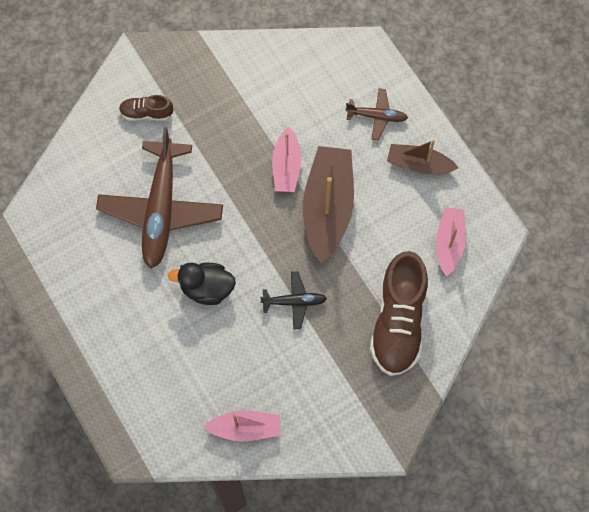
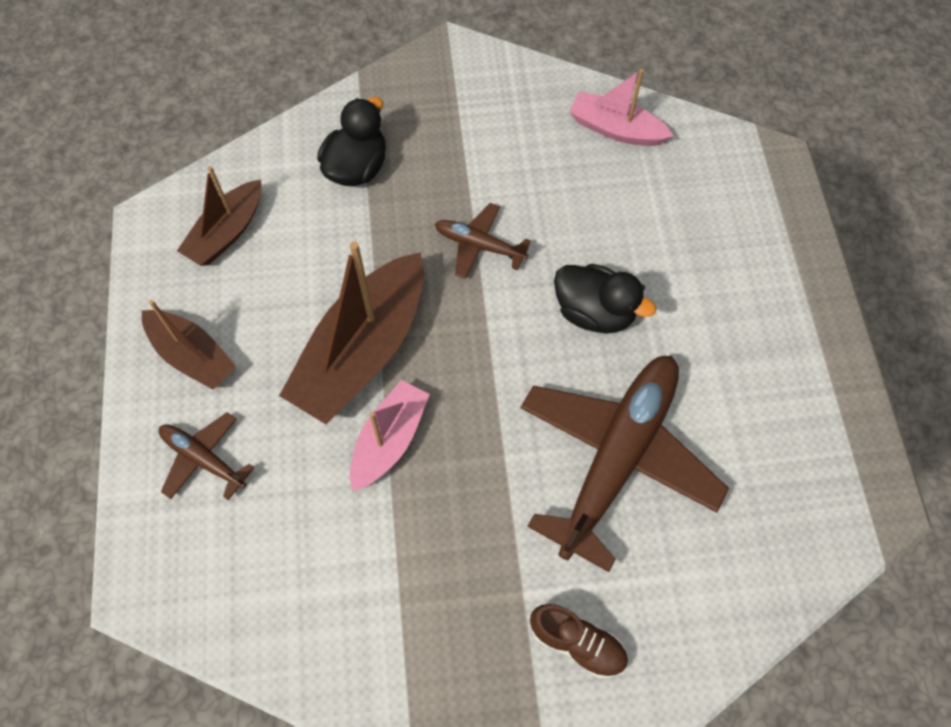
camera: 155 degrees left, 5 degrees down
(294, 302) = (479, 245): black plane -> brown plane
(398, 322) = (357, 168): brown shoe -> black duck
(449, 243) = (227, 232): pink boat -> brown boat

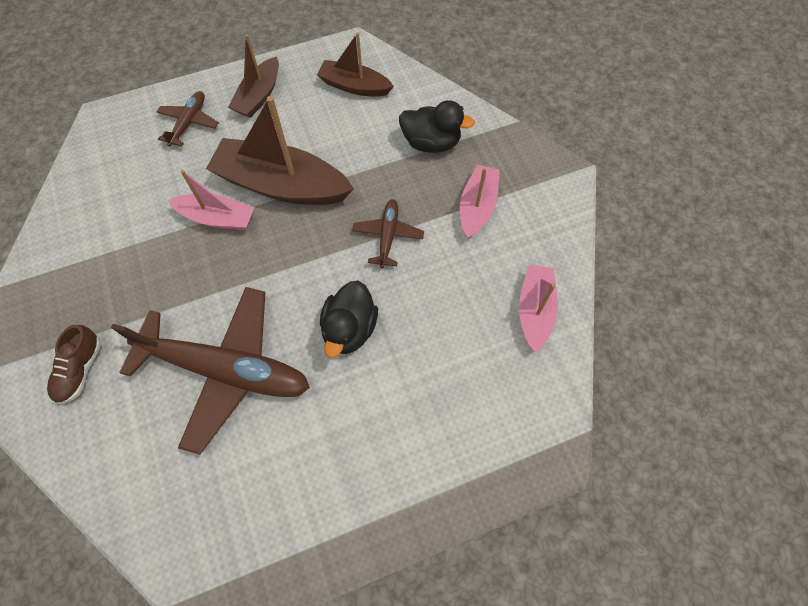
camera: 75 degrees right, 0 degrees up
(467, 145) = (477, 207): none -> pink boat

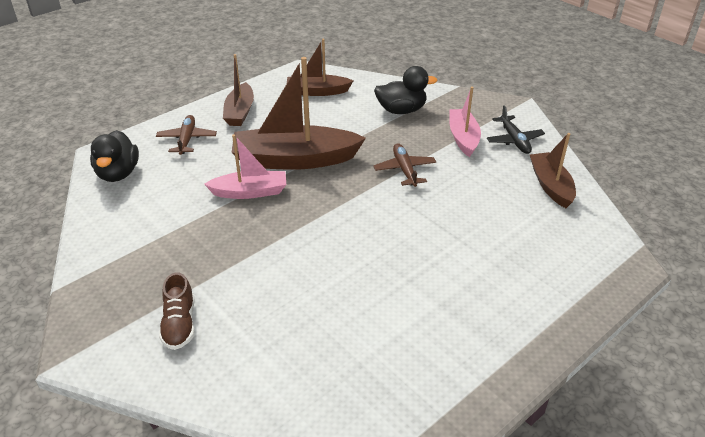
camera: 20 degrees left, 25 degrees down
(226, 370) = (321, 287): brown plane -> none
(349, 329) = (412, 233): black duck -> black duck (118, 173)
(533, 227) = (514, 140): none -> black plane
(534, 311) = (550, 186): pink boat -> brown boat

